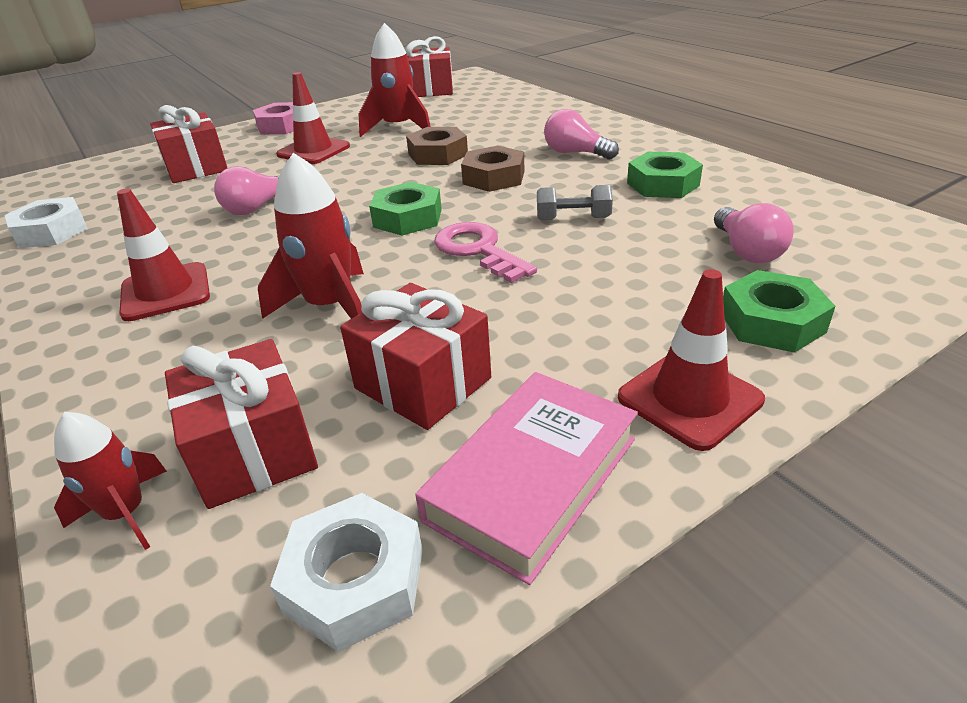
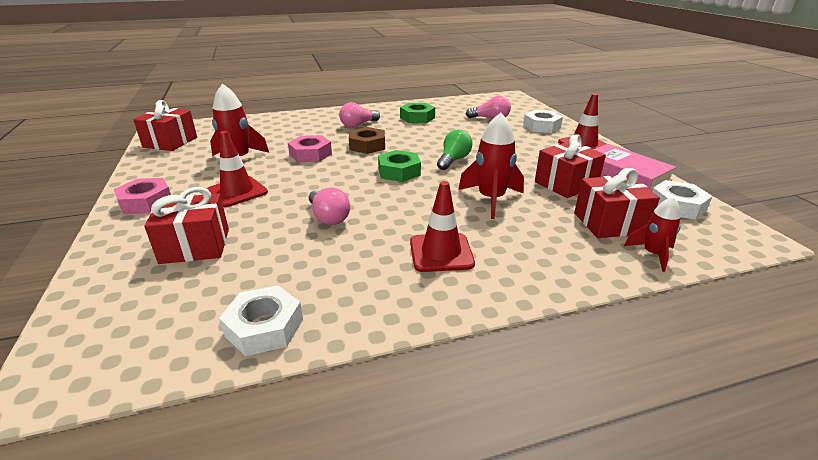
camera: 75 degrees left, 5 degrees down
(438, 154) = (310, 154): brown nut -> pink nut
(478, 250) = (453, 160): pink key -> green light bulb
(573, 218) = (436, 138): grey dumbbell -> none
(771, 322) = (541, 126): green nut -> white nut

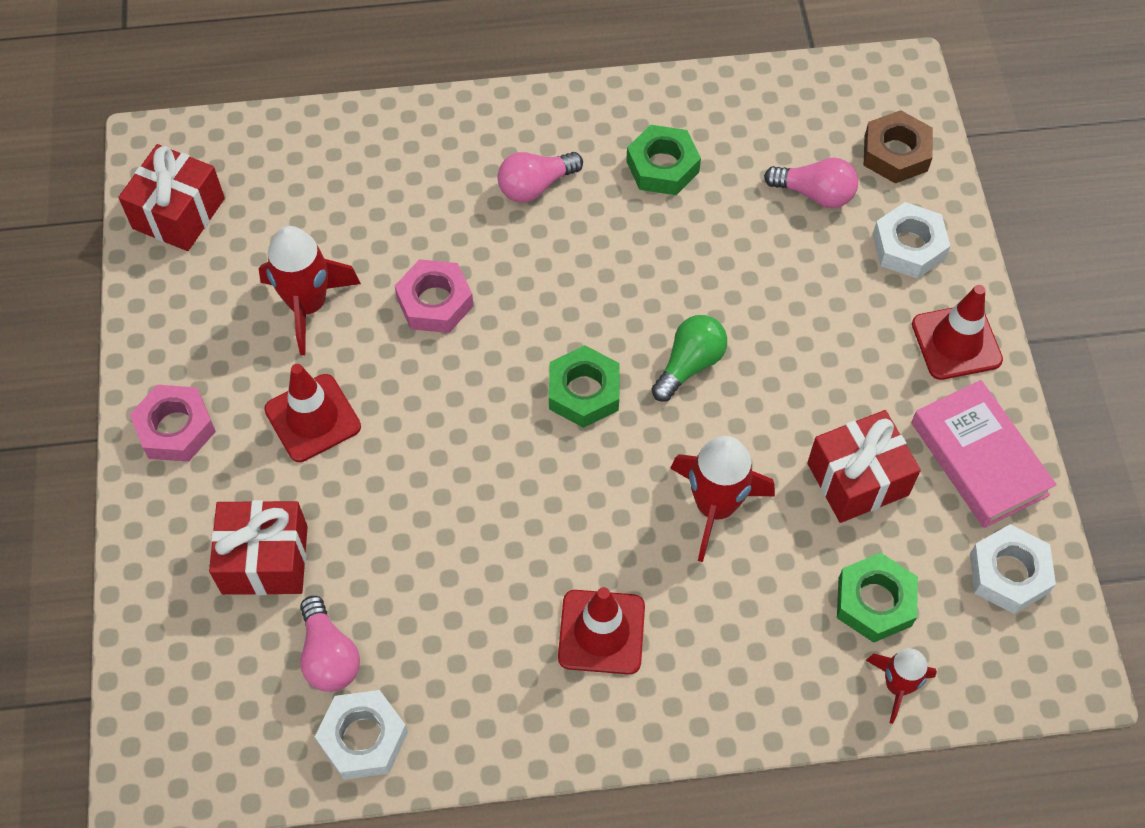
camera: 10 degrees right, 30 degrees up
(328, 217) = (453, 517): pink light bulb -> pink light bulb (329, 656)
(367, 146) = (542, 282): brown nut -> brown nut (895, 153)
(609, 223) = (874, 602): red gift -> green nut

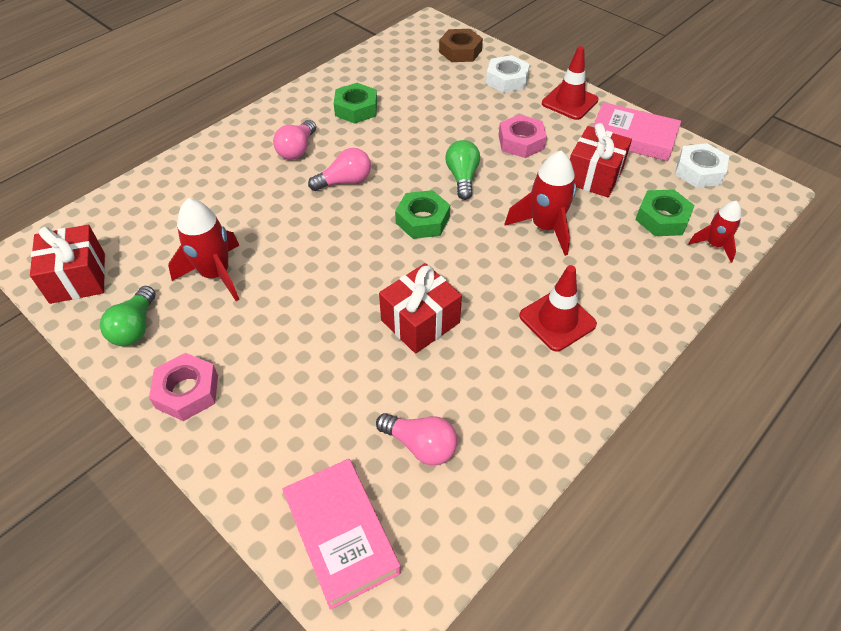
camera: 40 degrees left, 10 degrees down
(185, 316) = (135, 327): none -> green light bulb
(185, 682) = (341, 534): none -> pink book
(265, 560) = (323, 422): red gift -> red gift (420, 321)
(312, 418) = (277, 327): red traffic cone -> none
(363, 738) = (490, 474): white nut -> none
(435, 302) = (294, 229): pink nut -> pink nut (521, 142)
(815, 194) = (442, 82): pink light bulb -> pink light bulb (345, 181)

